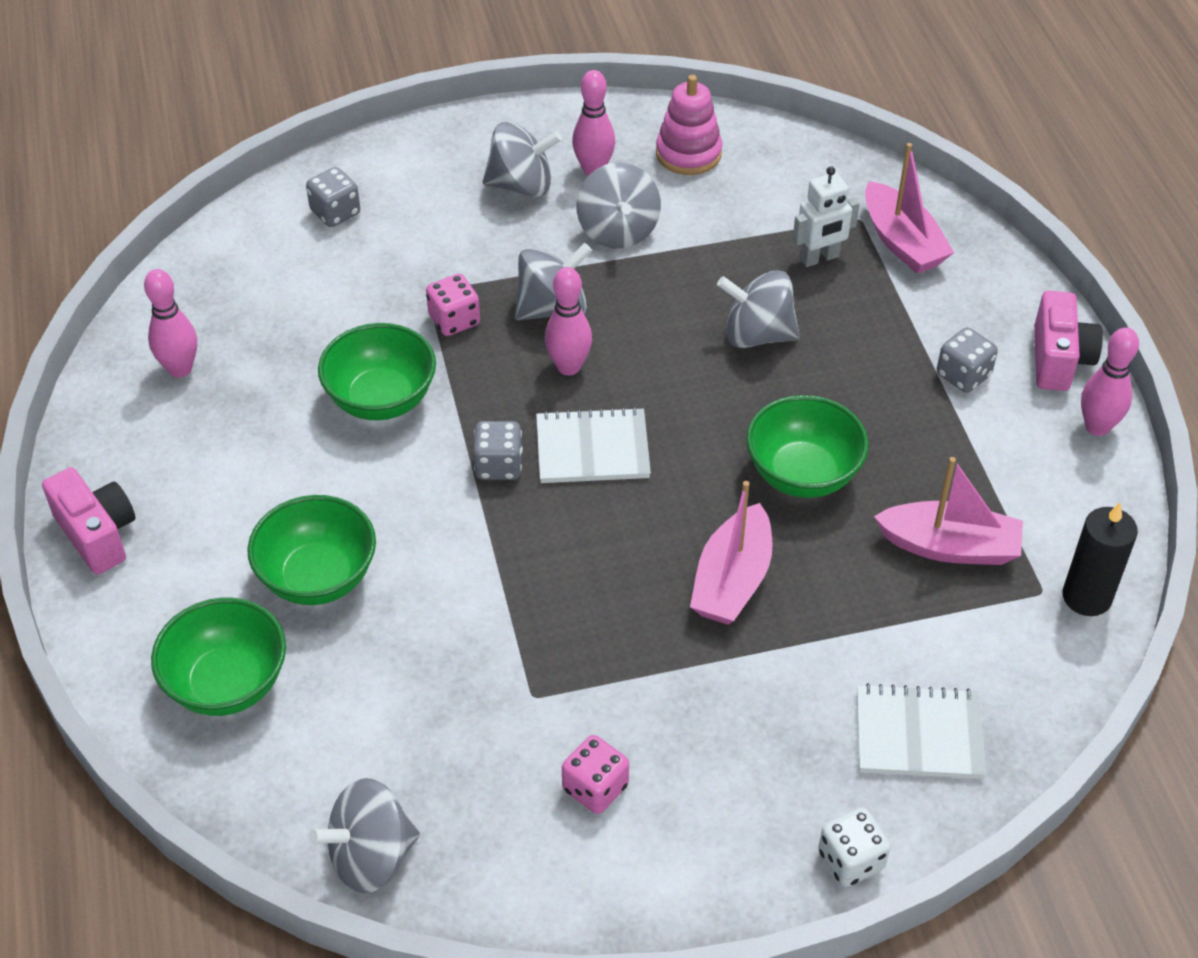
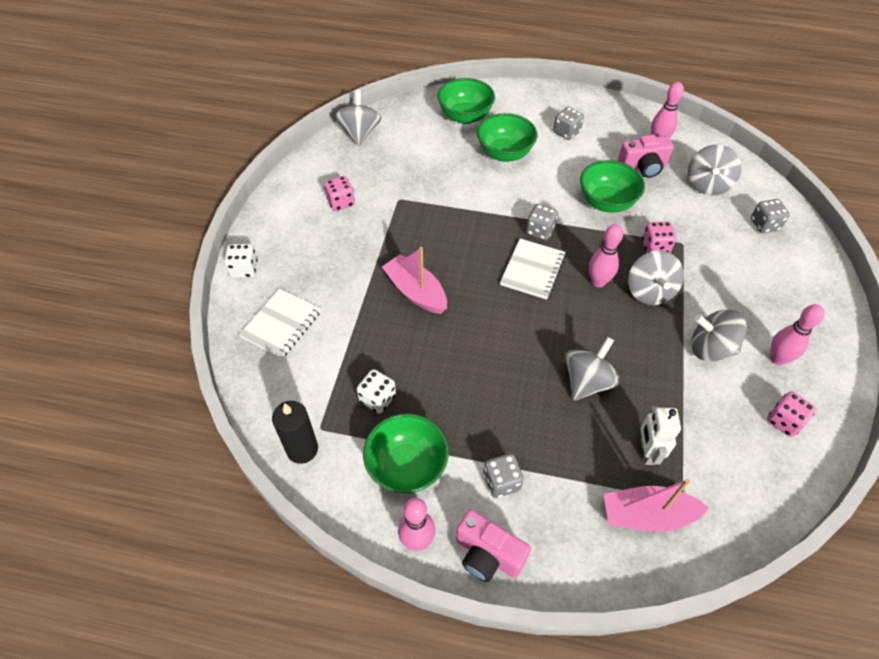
camera: 115 degrees right, 5 degrees up
(97, 534) = (565, 99): pink camera -> pink camera (642, 168)
(208, 503) = (566, 132): none -> grey dice
(521, 185) = (769, 315): grey spinning top -> grey spinning top (707, 185)
(688, 154) = (784, 421): pink stacking toy -> pink dice
(802, 474) = (467, 353): green bowl -> green bowl (407, 466)
(949, 547) = (377, 398): pink boat -> white dice

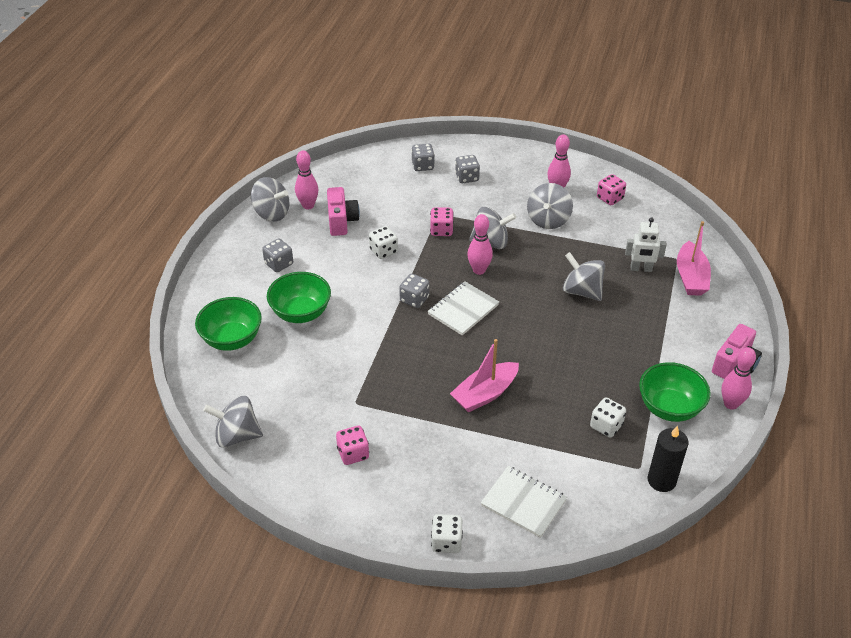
camera: 85 degrees left, 10 degrees down
(501, 482) = (675, 351): grey dice -> grey dice (467, 177)
(533, 270) = (463, 309): white notebook -> white notebook turned 75 degrees counterclockwise
(606, 202) = (383, 251): green bowl -> white dice
(707, 185) = (371, 187): grey spinning top -> grey spinning top (271, 213)

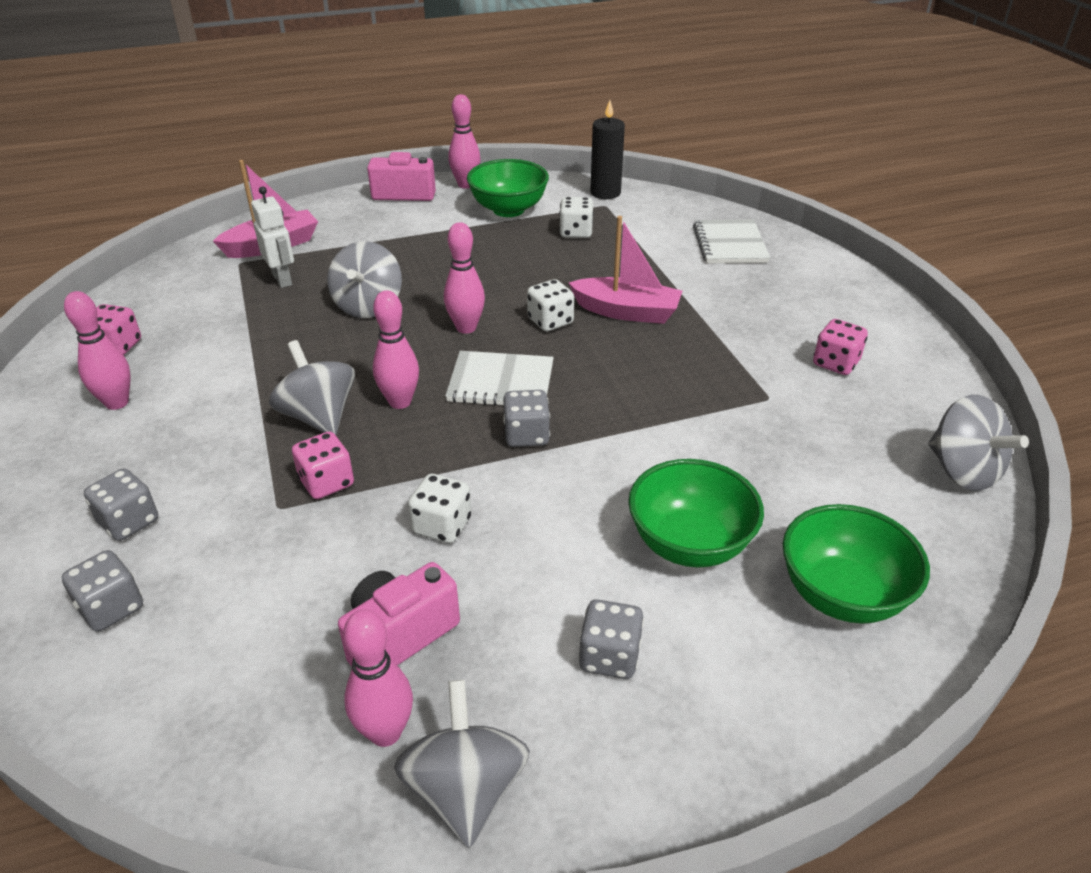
camera: 125 degrees left, 5 degrees down
(446, 542) = (833, 266): white dice -> white dice (550, 321)
(526, 319) = (466, 328): none -> pink bowling pin
(548, 220) = (216, 383): grey spinning top -> none

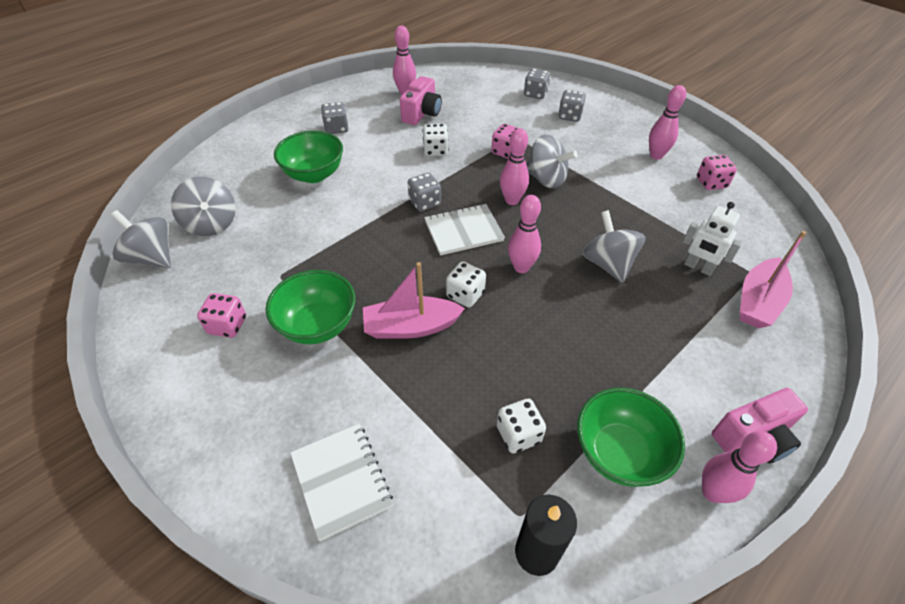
camera: 155 degrees right, 10 degrees up
(465, 789) = (370, 89): grey spinning top -> grey spinning top (211, 224)
(842, 595) = (237, 173): green bowl -> green bowl (318, 325)

